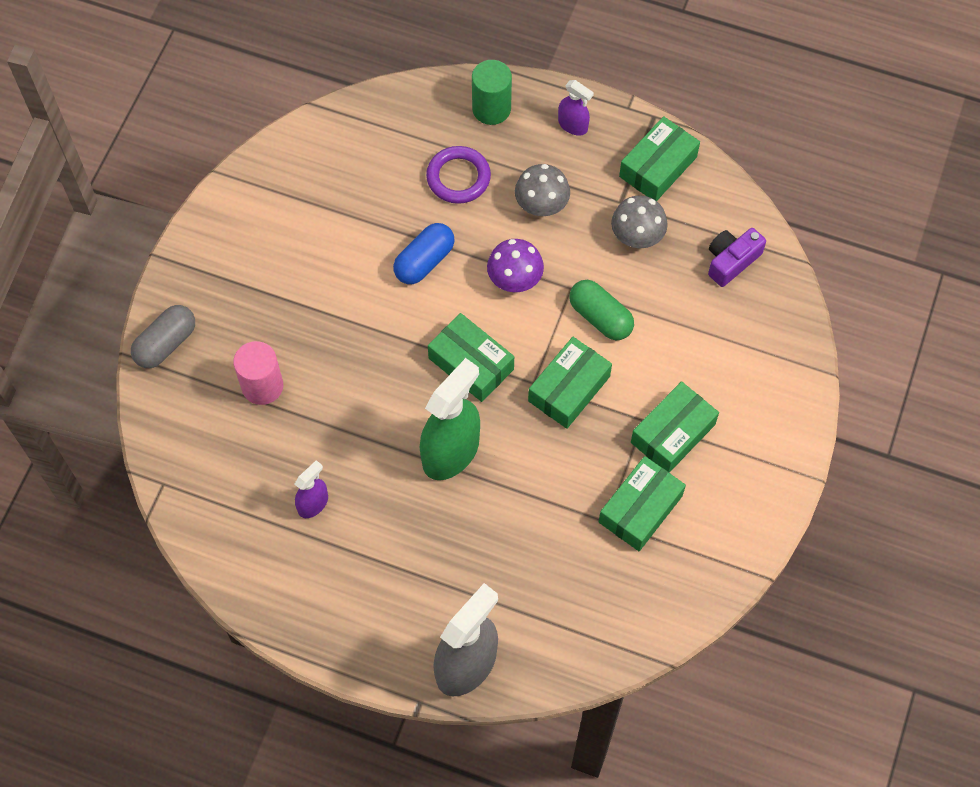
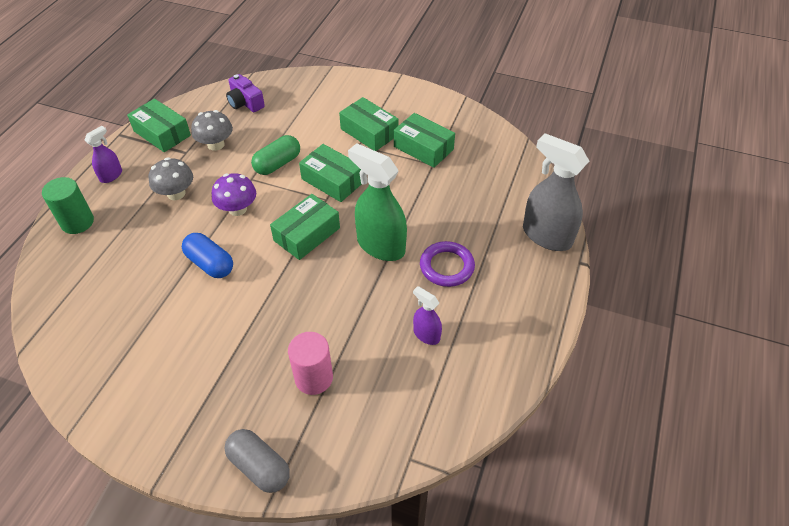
camera: 90 degrees left, 15 degrees down
(458, 177) = (136, 242): purple ring -> purple ring (446, 266)

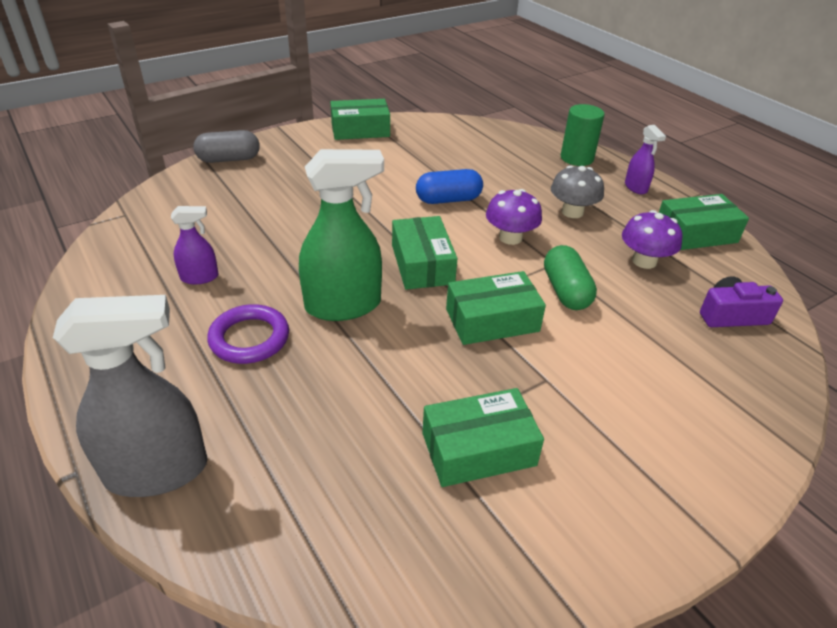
camera: 125 degrees right, 10 degrees down
(216, 144) = (644, 261): grey mushroom -> purple mushroom
(313, 378) = (257, 203): pink cylinder -> none
(369, 132) = (570, 406): green box -> green box (360, 130)

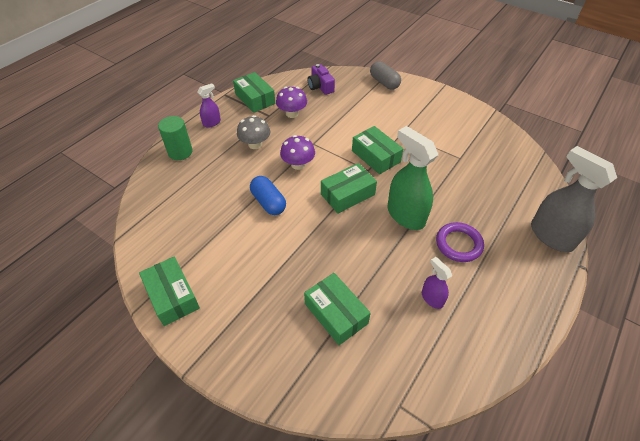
camera: 110 degrees left, 10 degrees up
(229, 159) = (271, 378): grey capsule -> grey capsule (384, 83)
(478, 449) = (454, 144): green box -> green box (336, 313)
(565, 291) = (335, 136): green capsule -> none

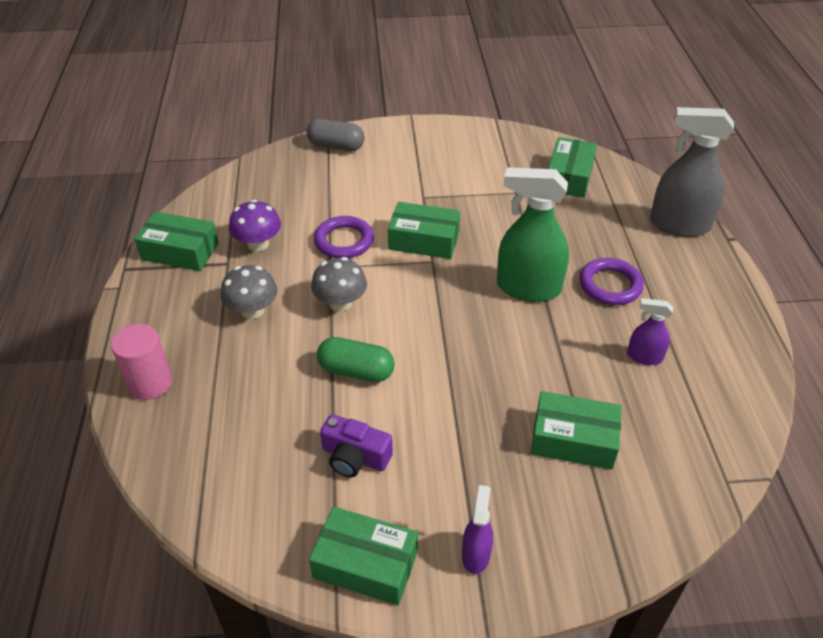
camera: 40 degrees left, 5 degrees down
(180, 152) = (150, 383): green cylinder -> pink cylinder
(212, 123) = (152, 317): purple spray bottle -> purple spray bottle (476, 554)
(268, 202) = (356, 371): blue capsule -> green capsule
(298, 164) = (340, 303): purple mushroom -> grey mushroom
(320, 86) = (257, 190): purple camera -> purple camera (355, 457)
(334, 134) = (344, 241): none -> purple ring
(347, 194) = (440, 303): green box -> green box (569, 177)

